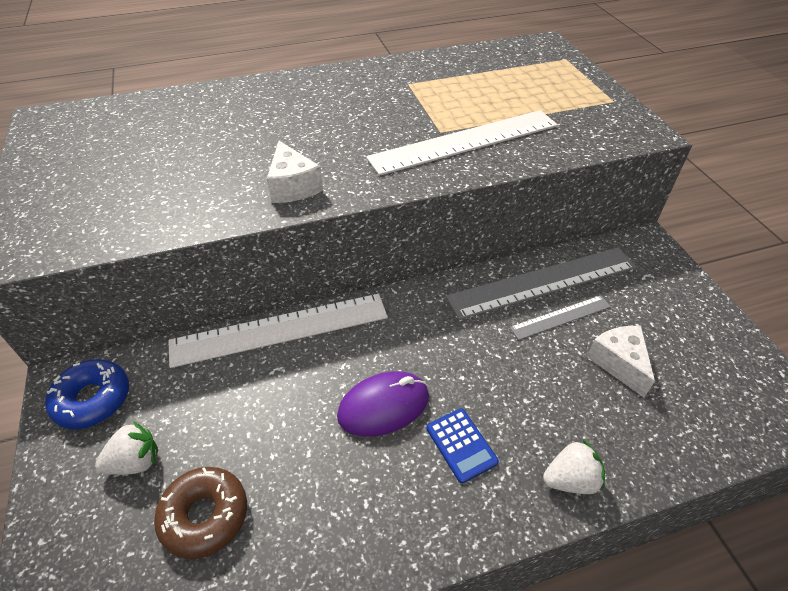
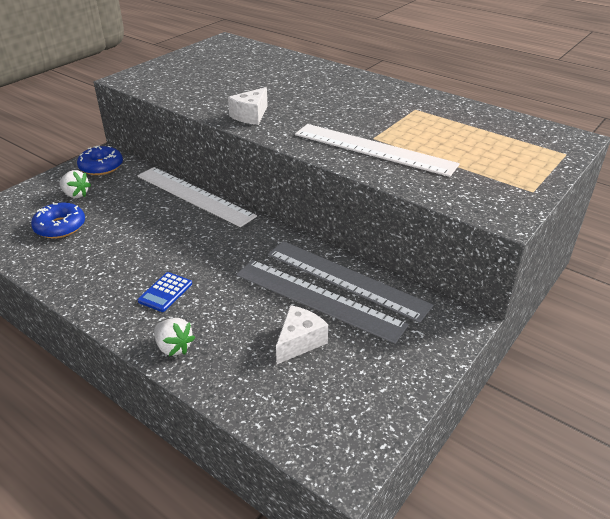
camera: 55 degrees right, 10 degrees down
(205, 515) = (60, 227): brown donut -> blue donut
(383, 406) = (170, 253): purple mouse -> none
(561, 317) = (318, 299): grey ruler -> grey ruler, size x1.94

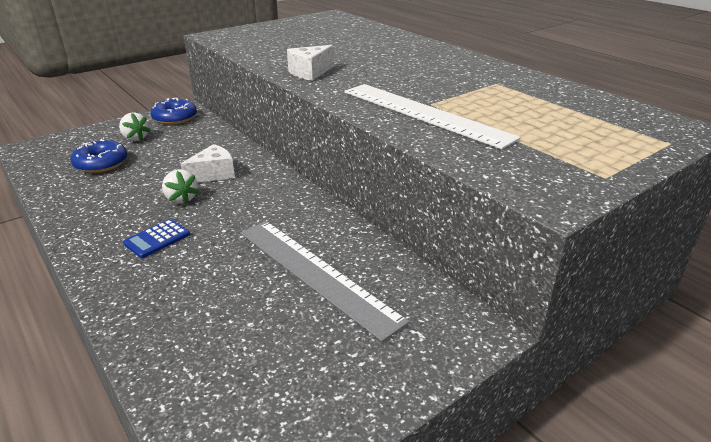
camera: 15 degrees right, 5 degrees down
(174, 347) = (128, 297): white strawberry -> white strawberry (181, 199)
(194, 195) = (245, 153): white ruler -> none
(299, 342) = (268, 317): white cheese -> white cheese (213, 174)
(346, 279) = (359, 257): grey ruler -> none

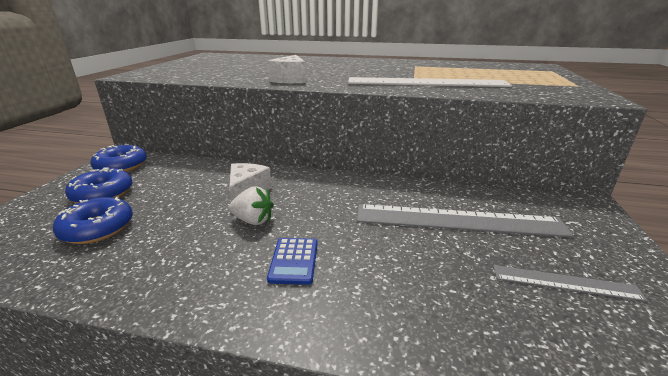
camera: 40 degrees left, 5 degrees down
(135, 138) = (103, 194): white strawberry -> blue donut
(290, 360) = (565, 282): none -> grey ruler

